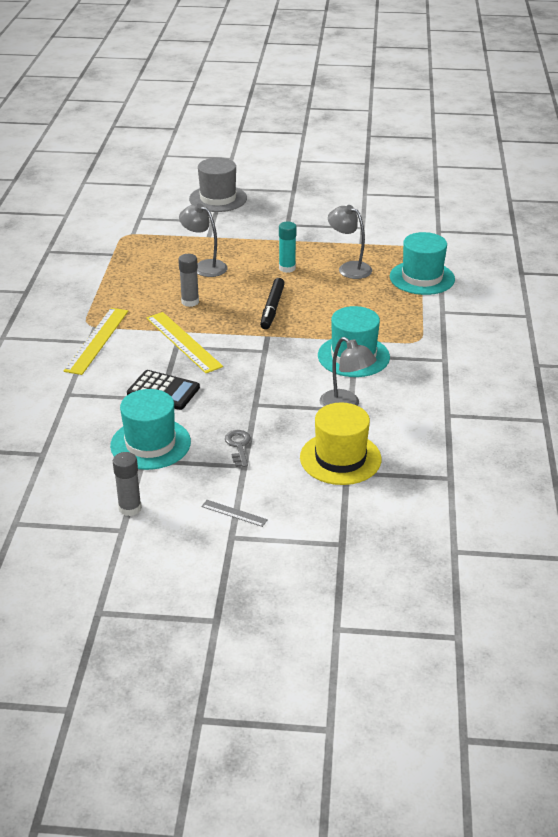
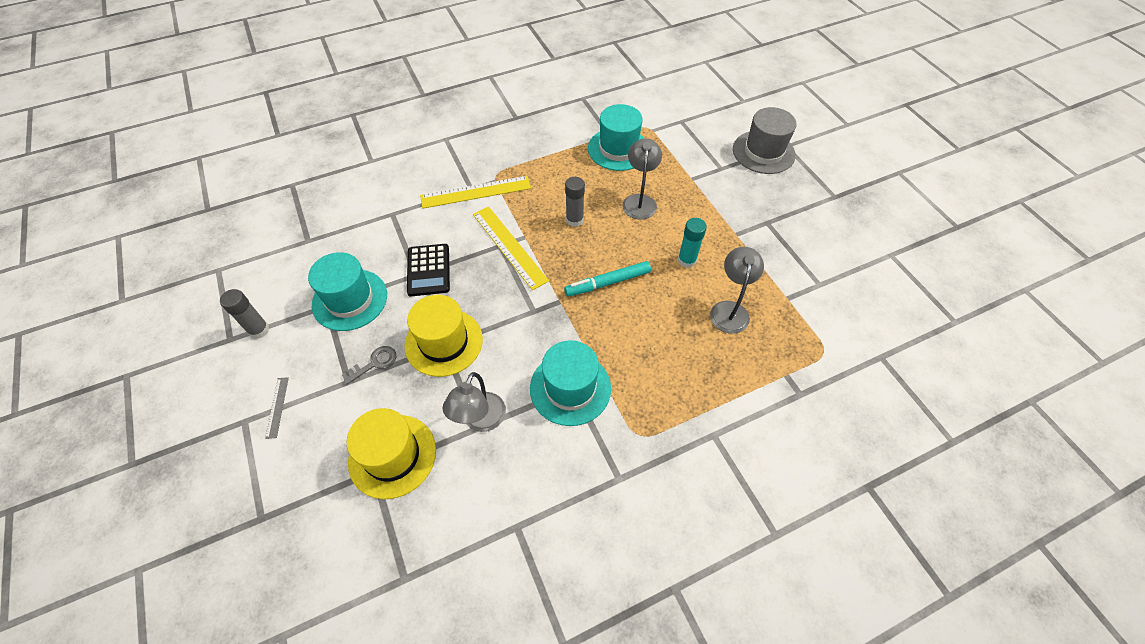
camera: 60 degrees right, 20 degrees up
(183, 342) = (509, 247): yellow ruler -> yellow ruler turned 60 degrees counterclockwise
(252, 403) = (444, 342): none -> yellow hat
(272, 308) = (607, 283): black marker -> turquoise marker
(422, 278) = (766, 384): turquoise hat -> turquoise hat (618, 149)

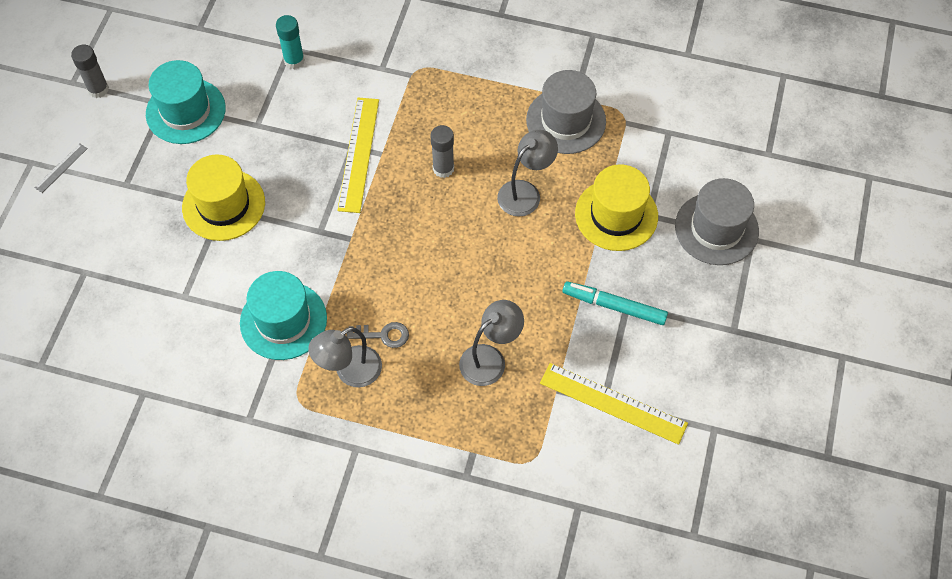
camera: 40 degrees right, 5 degrees up
(374, 363) = (157, 183): grey key -> grey key (383, 335)
(392, 456) = (107, 270): yellow hat -> yellow hat (616, 215)
(428, 270) = (270, 128): black calculator -> none
(476, 192) = (382, 75): yellow ruler -> yellow ruler (613, 403)
(480, 421) = (191, 293): grey lamp -> grey lamp (350, 372)
(607, 283) = (409, 252): turquoise marker -> turquoise marker (614, 306)
(618, 149) = (566, 121): turquoise hat -> grey hat
(686, 260) = (503, 284): turquoise glue stick -> turquoise glue stick (294, 60)

